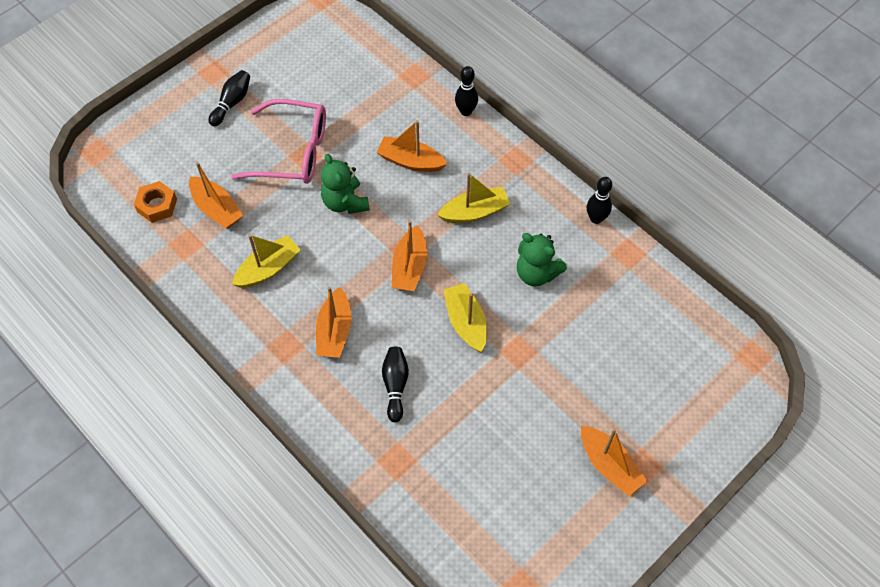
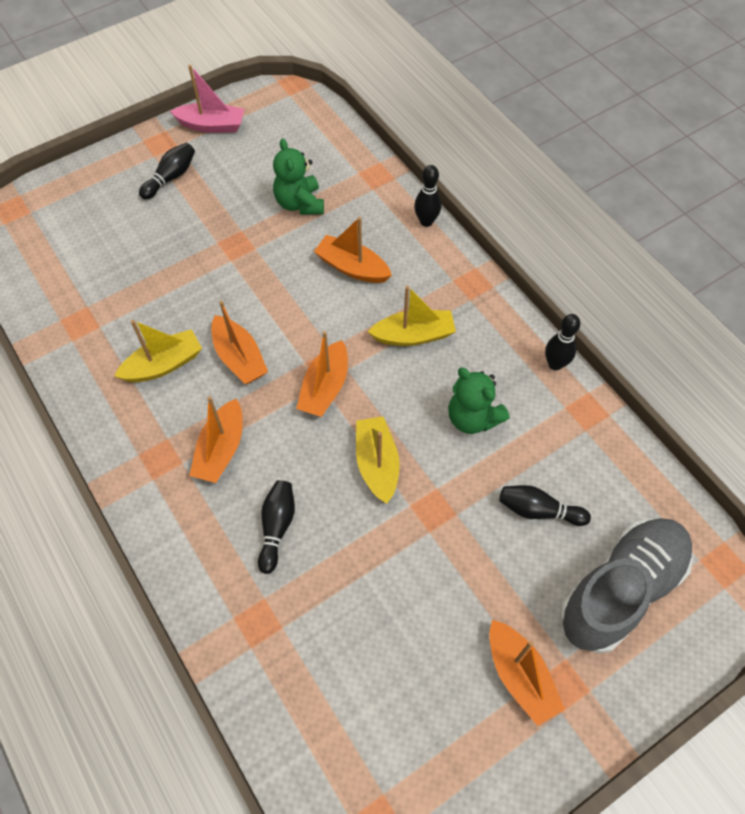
camera: 10 degrees right, 0 degrees up
(157, 205) = (60, 275): orange nut -> none
(216, 209) = (124, 289): orange boat -> orange boat (239, 358)
(256, 49) = (212, 125): none -> pink boat
(292, 152) = (223, 239): pink glasses -> none
(345, 202) = (268, 302): green teddy bear -> green teddy bear (300, 203)
(602, 338) = (538, 510): none -> black bowling pin
(676, 388) = (620, 589): none -> grey shoe

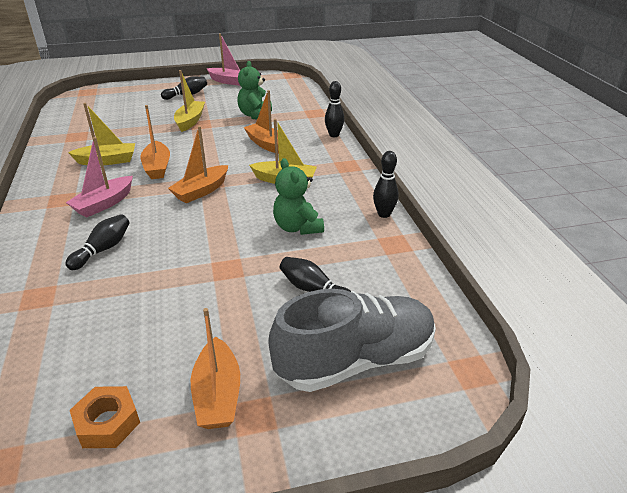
camera: 20 degrees right, 25 degrees down
(221, 449) = (104, 204): orange boat -> pink boat
(377, 463) = (205, 234): yellow boat -> yellow boat (190, 121)
(442, 743) = (107, 423): none -> orange nut

